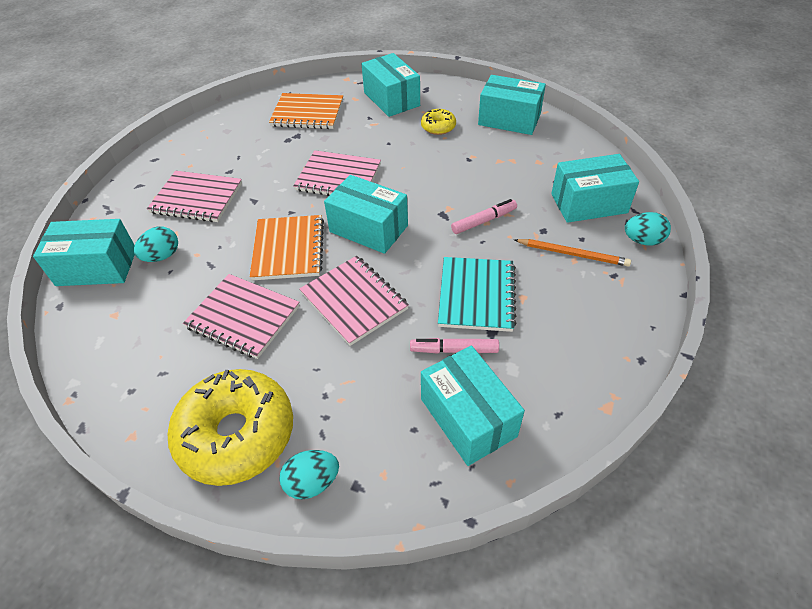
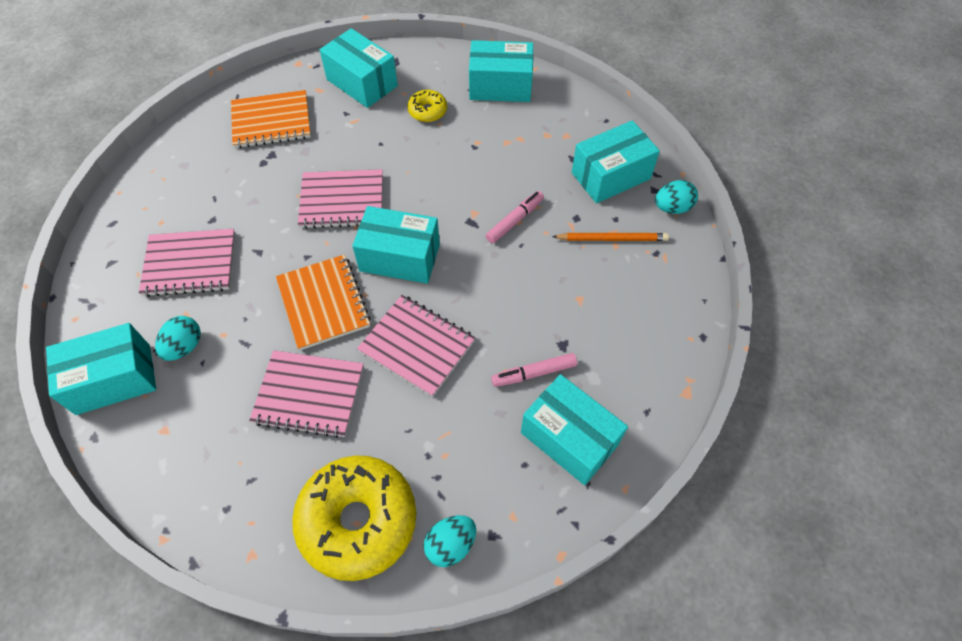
camera: 20 degrees left, 10 degrees up
(476, 295) = (535, 308): turquoise notebook -> none

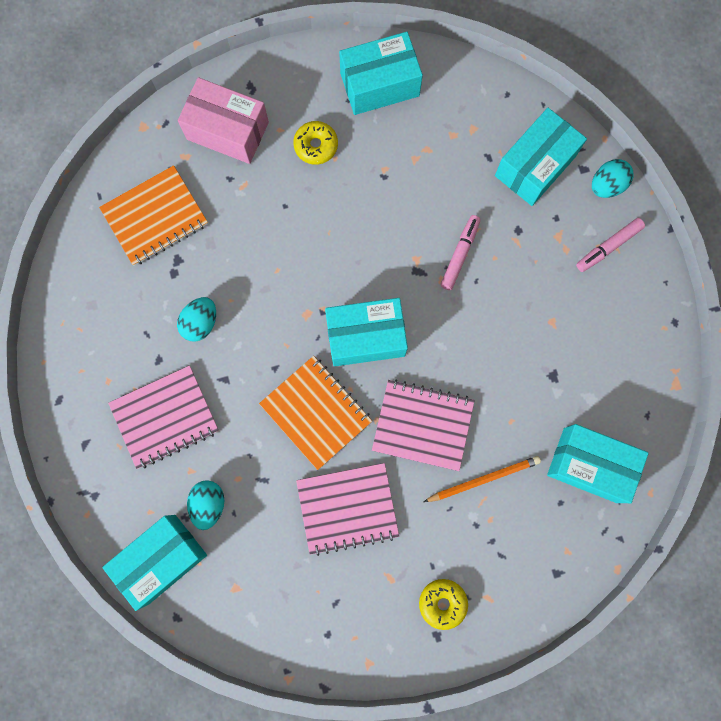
camera: 20 degrees left, 20 degrees up
(342, 201) = (279, 291): pink notebook -> none
(358, 521) = (442, 603): yellow donut -> yellow donut, size x0.46
(362, 83) = (227, 130): turquoise box -> pink box
(450, 545) = (526, 594): turquoise egg -> turquoise egg (200, 323)
(534, 373) = (537, 414): pink marker -> pink marker (608, 247)
(612, 239) = (560, 243): orange pencil -> orange pencil (483, 479)

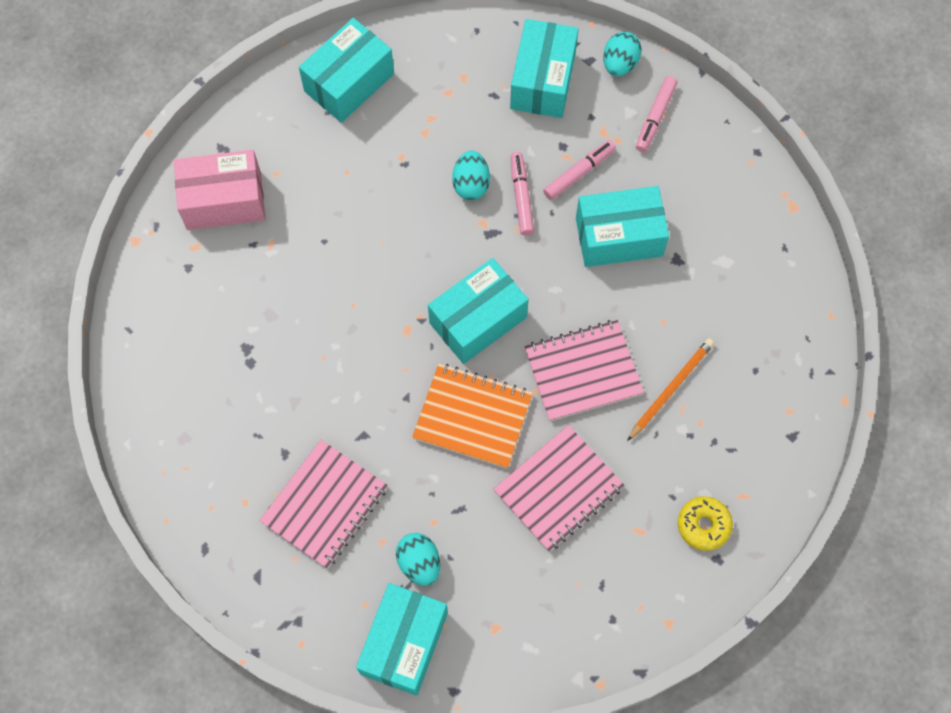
camera: 30 degrees left, 10 degrees down
(155, 217) = (199, 319): orange notebook -> none
(200, 323) = (306, 395): turquoise egg -> turquoise egg (471, 184)
(316, 146) = (321, 170): yellow donut -> none
(518, 260) = (579, 173): none -> pink marker
(590, 465) = (761, 321): turquoise box -> turquoise box (619, 237)

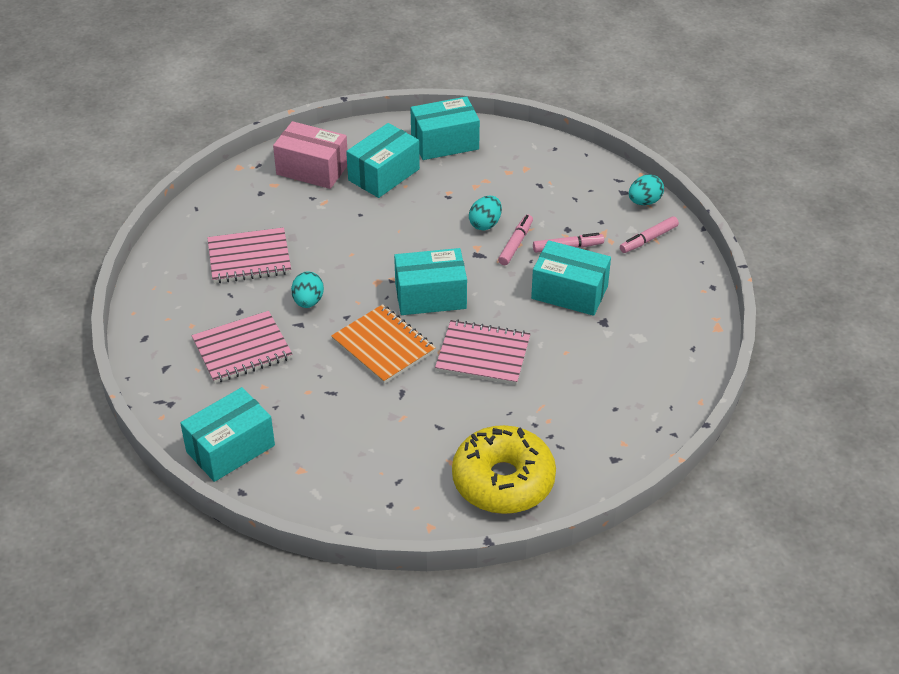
camera: 30 degrees right, 25 degrees down
(419, 563) = (279, 409): turquoise egg -> turquoise egg (308, 301)
(543, 81) = (580, 190): turquoise box -> turquoise box (384, 175)
(558, 489) = (411, 412): pink notebook -> pink notebook (249, 258)
(671, 388) = (541, 391): orange pencil -> none
(703, 525) = (503, 481): yellow donut -> yellow donut, size x2.17

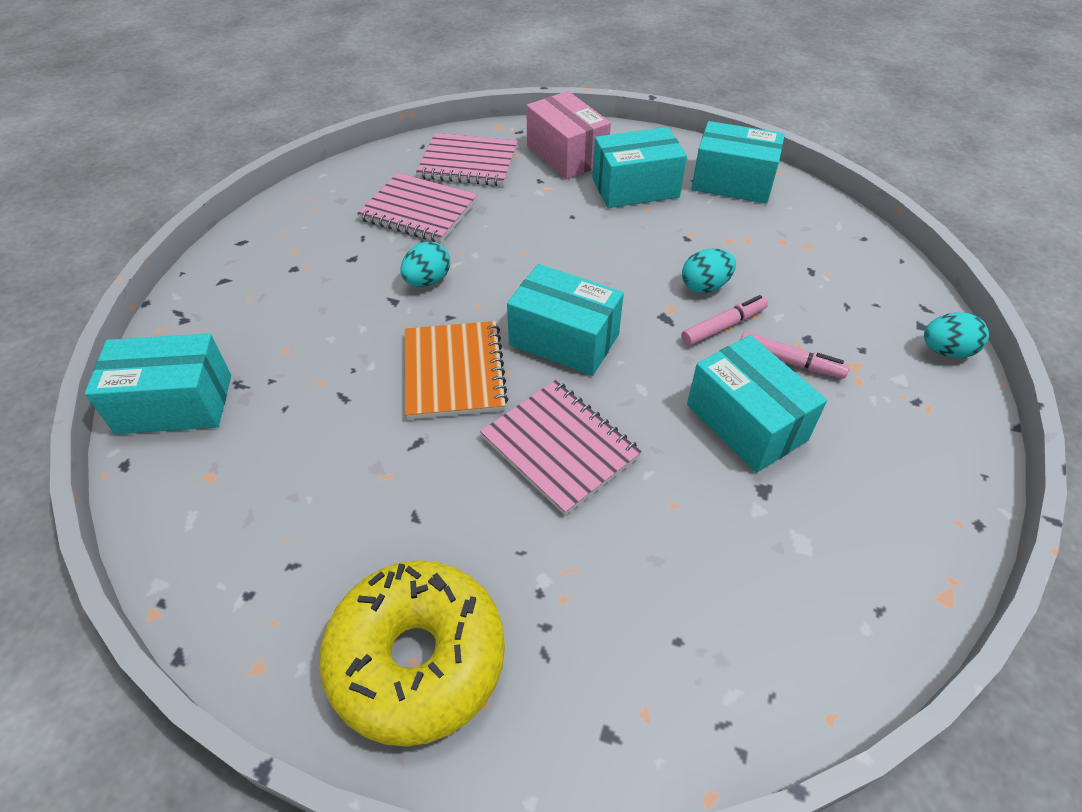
camera: 35 degrees right, 5 degrees up
(242, 349) = (310, 299): pink notebook -> pink notebook (468, 163)
(648, 239) = (917, 404): pink marker -> none

